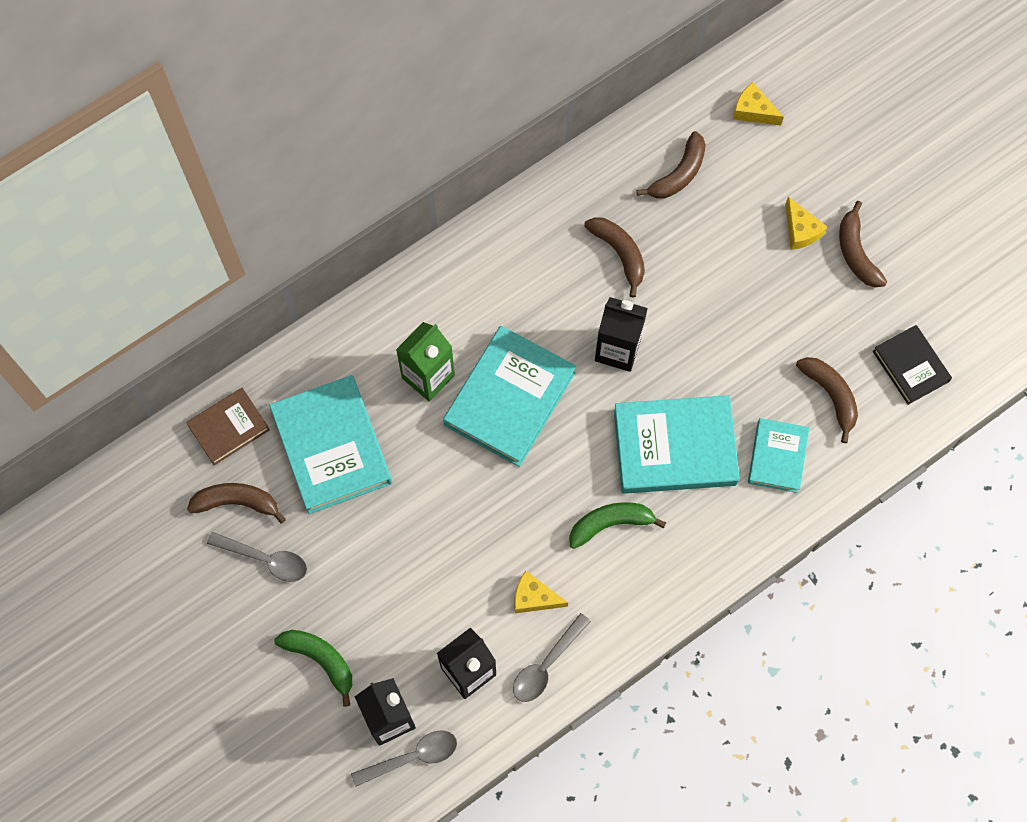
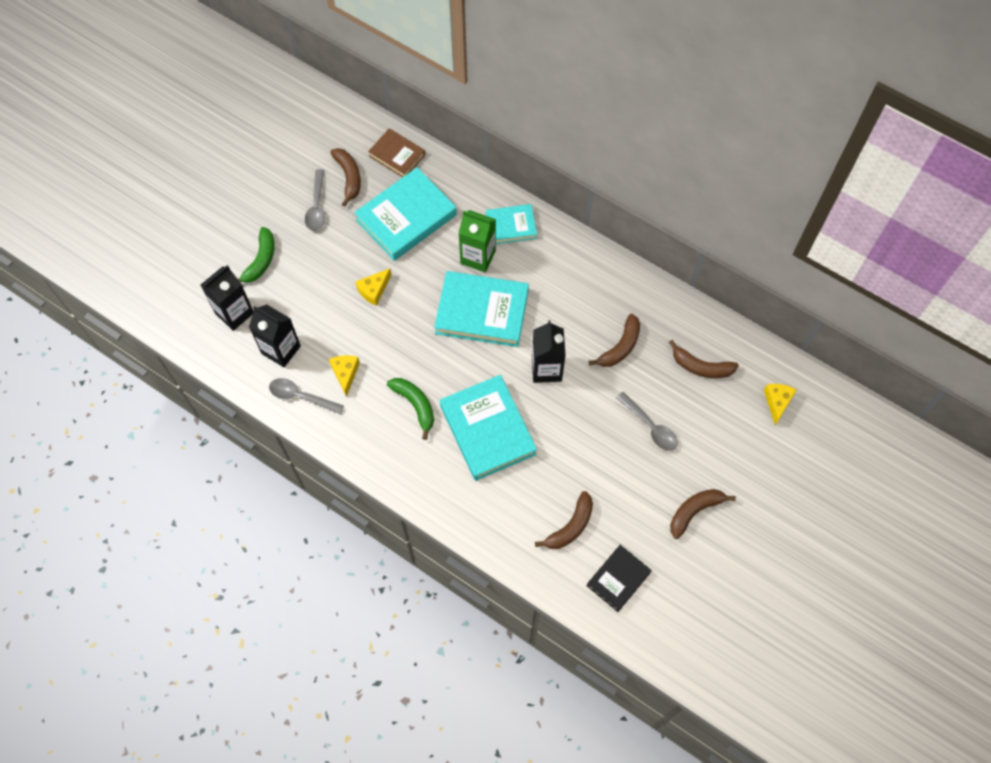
camera: 70 degrees right, 5 degrees down
(412, 757) = (213, 335): grey spoon -> grey spoon (650, 426)
(777, 457) = (507, 503): turquoise book -> turquoise book (511, 226)
(800, 230) = (694, 465): yellow cheese -> yellow cheese (374, 290)

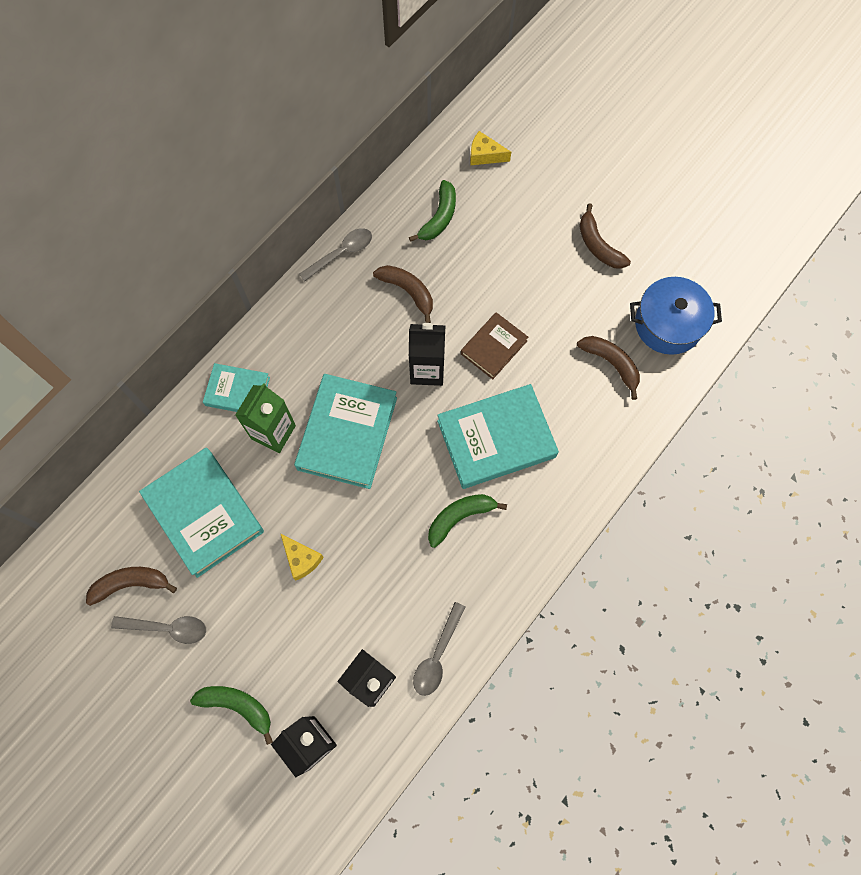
camera: 85 degrees left, 5 degrees up
(345, 373) = (411, 599): yellow cheese -> none
(397, 155) = (110, 520): brown book -> brown book (494, 347)
(511, 226) = (237, 391): turquoise book -> turquoise book turned 75 degrees counterclockwise
(618, 579) = (668, 324): black book -> blue pot
(650, 426) = (503, 274): grey spoon -> grey spoon (341, 253)
(701, 367) = (439, 217): brown banana -> green banana

